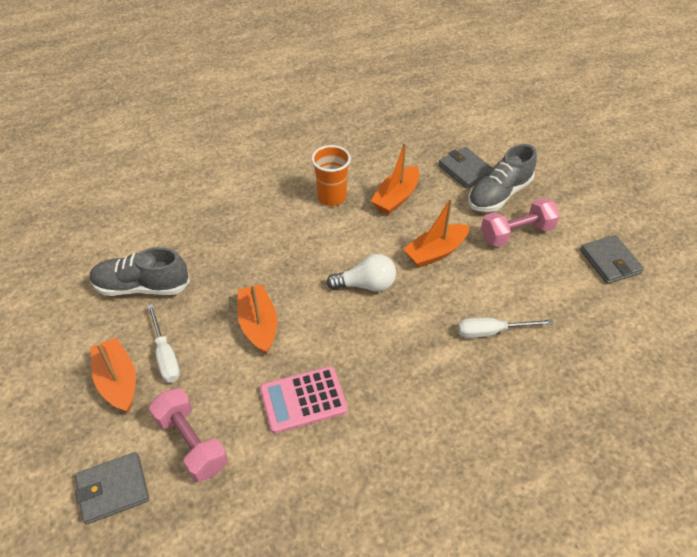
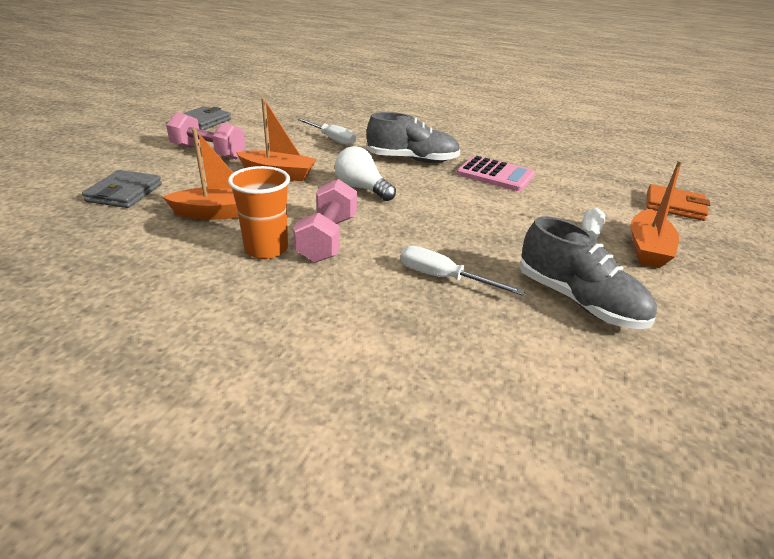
camera: 135 degrees left, 15 degrees down
(113, 489) = (674, 206): grey wallet -> orange wallet
(191, 443) = (598, 196): pink dumbbell -> pink dumbbell (328, 238)
(225, 248) = (443, 278): none -> white screwdriver
(258, 325) = (481, 215): orange boat -> none
(499, 194) = (155, 169): grey shoe -> grey shoe (412, 160)

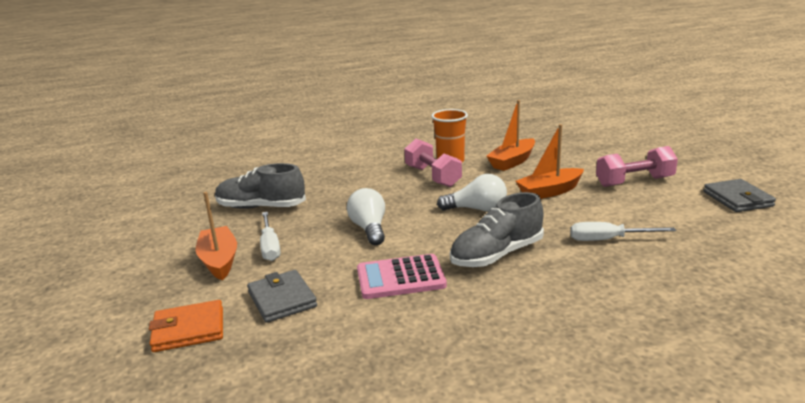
camera: 145 degrees right, 10 degrees down
(124, 193) = (582, 147): grey wallet -> grey wallet (282, 299)
(443, 278) = (344, 187): white screwdriver -> none
(476, 214) = (369, 229): none -> white light bulb

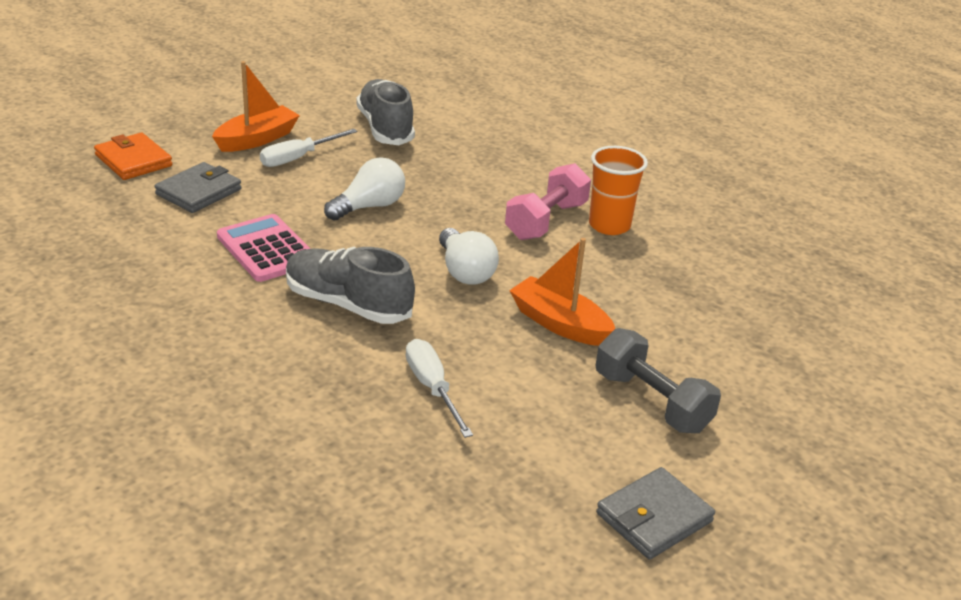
camera: 60 degrees right, 10 degrees up
(512, 162) = (648, 278): orange boat -> none
(634, 182) = (652, 402): pink dumbbell -> grey dumbbell

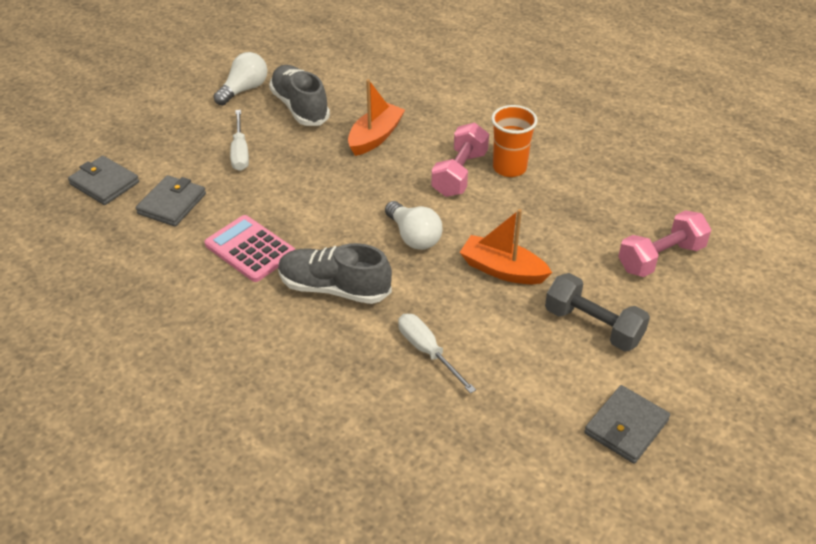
camera: 10 degrees left, 10 degrees up
(133, 160) = (104, 183): orange wallet -> grey wallet
(257, 139) = (199, 140): orange boat -> orange boat (375, 137)
(298, 158) = (240, 152): white screwdriver -> white screwdriver turned 45 degrees counterclockwise
(369, 206) = (316, 189): white light bulb -> white light bulb (244, 90)
(766, 348) = (660, 258): none -> pink dumbbell

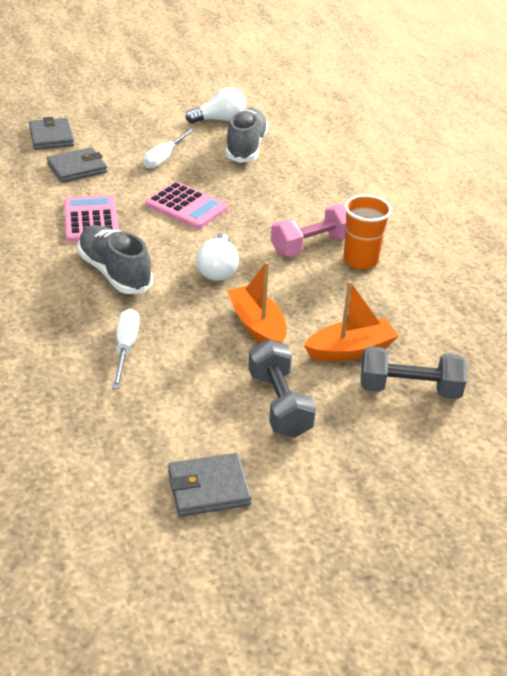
camera: 35 degrees right, 5 degrees down
(317, 191) = (186, 206): none -> pink calculator
(375, 137) = (277, 191): orange boat -> orange boat (350, 350)
(660, 258) = (409, 389): pink dumbbell -> grey dumbbell

